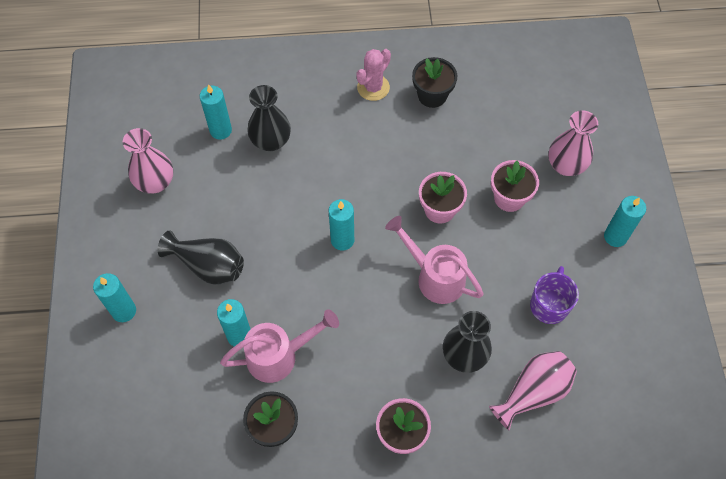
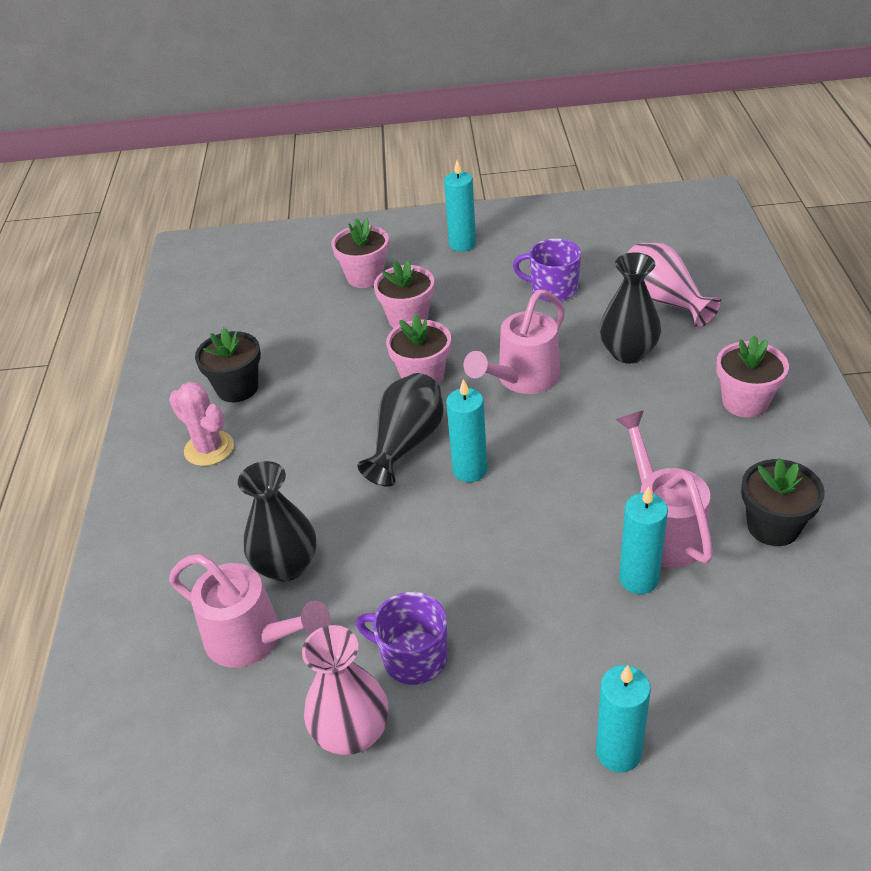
camera: 85 degrees left, 20 degrees down
(198, 210) = (413, 657): none -> purple mug
(208, 266) = (521, 631): black vase -> black vase (406, 443)
(220, 130) = (253, 639): turquoise candle -> pink watering can
(566, 165) = (365, 277): pink vase -> pink flower pot

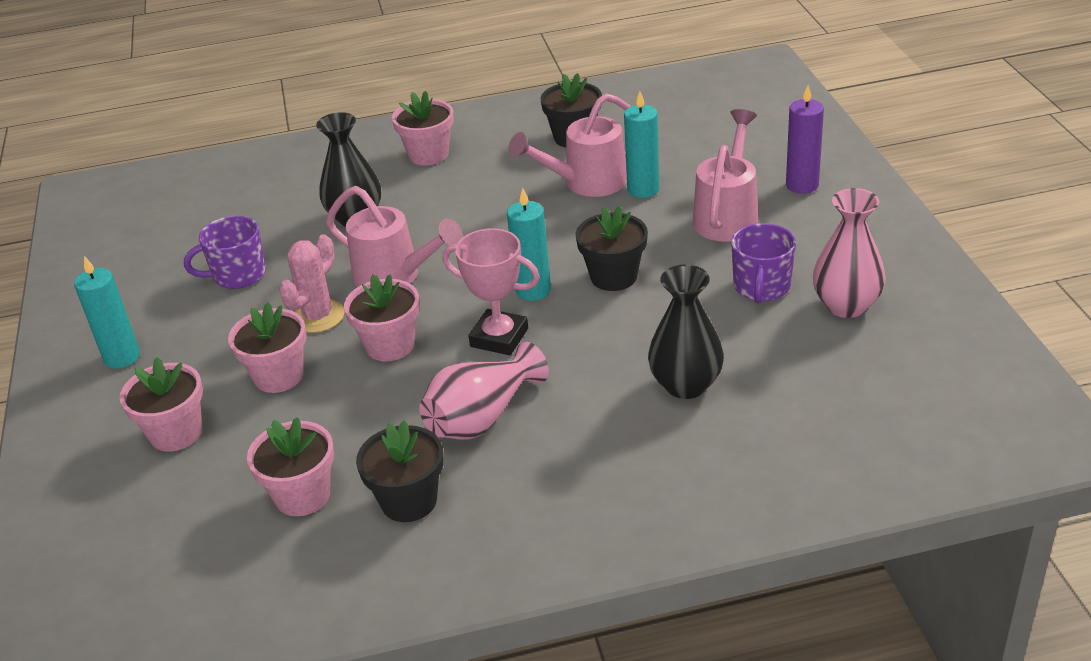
camera: 100 degrees left, 5 degrees down
(209, 448) = (524, 496): pink cactus -> pink cactus (318, 316)
(253, 639) = (779, 385): pink watering can -> pink watering can (727, 216)
(271, 337) = (302, 495): none -> pink flower pot
(406, 443) = (499, 337): black vase -> pink trophy
(473, 532) = (613, 276): none -> black flower pot
(553, 289) = (238, 275): purple mug -> purple mug turned 60 degrees clockwise
(618, 752) = (802, 185): turquoise candle -> purple candle
(663, 301) = (272, 204): pink vase -> pink vase (482, 417)

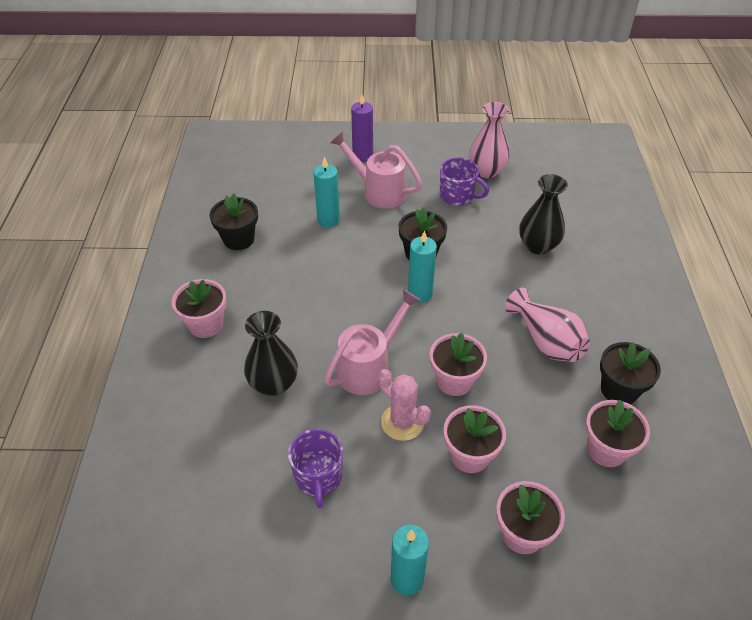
camera: 80 degrees left, 10 degrees up
(499, 337) = (466, 319): pink trophy -> none
(587, 183) = (304, 244): pink watering can -> none

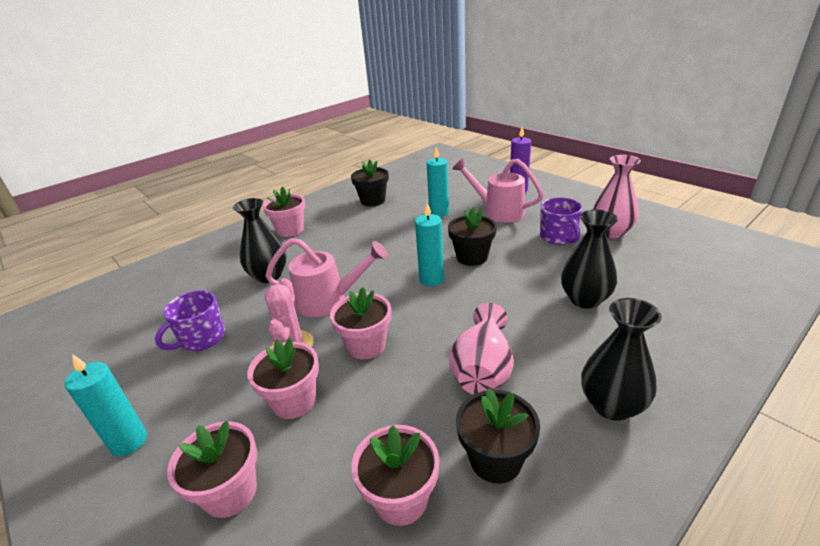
camera: 50 degrees right, 15 degrees down
(379, 192) = (498, 212): pink watering can -> pink watering can turned 45 degrees counterclockwise
(630, 313) = (612, 405): none -> black vase

